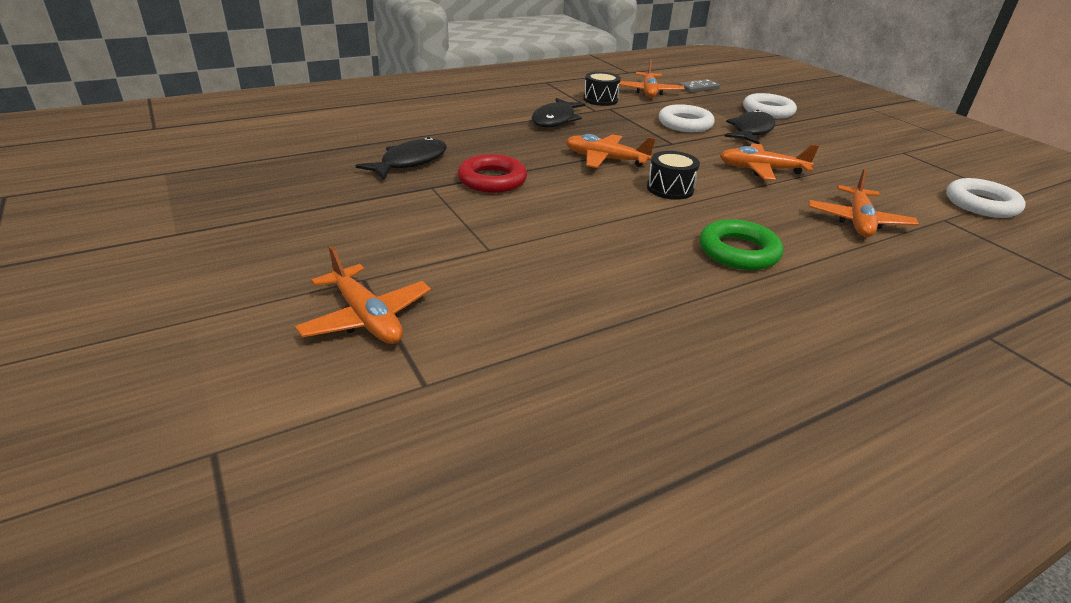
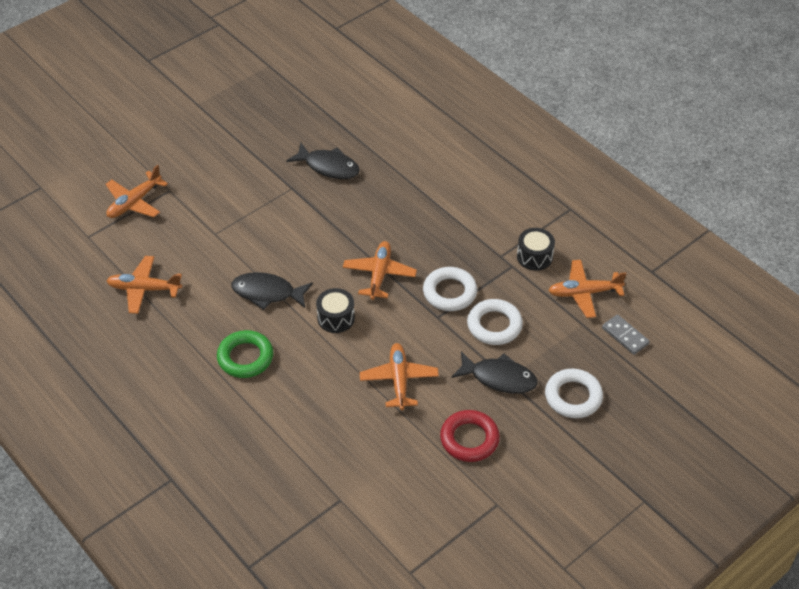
camera: 80 degrees right, 15 degrees up
(492, 180) = (314, 216): red ring -> red ring (469, 439)
(555, 120) = (458, 231): black fish -> black fish (267, 293)
(858, 221) = (316, 436): orange plane -> orange plane (144, 289)
(981, 204) = (382, 538): white ring -> white ring (449, 292)

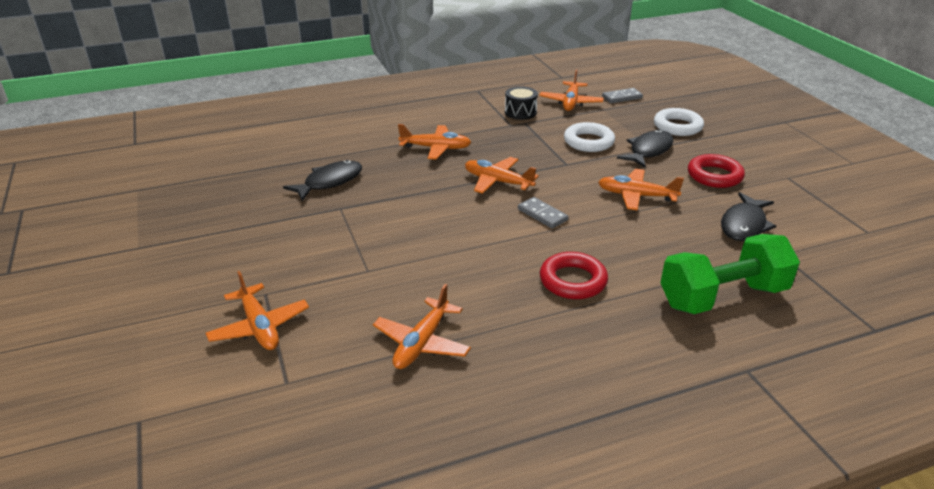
camera: 70 degrees left, 15 degrees down
(245, 357) = (573, 281): green ring -> red ring
(258, 459) = (723, 297): none -> green dumbbell
(267, 293) = (484, 249): black fish -> black fish (744, 225)
(336, 318) = (542, 215): black drum -> grey domino
(422, 215) = (436, 148): none -> orange plane
(449, 292) = (540, 153): white ring -> none

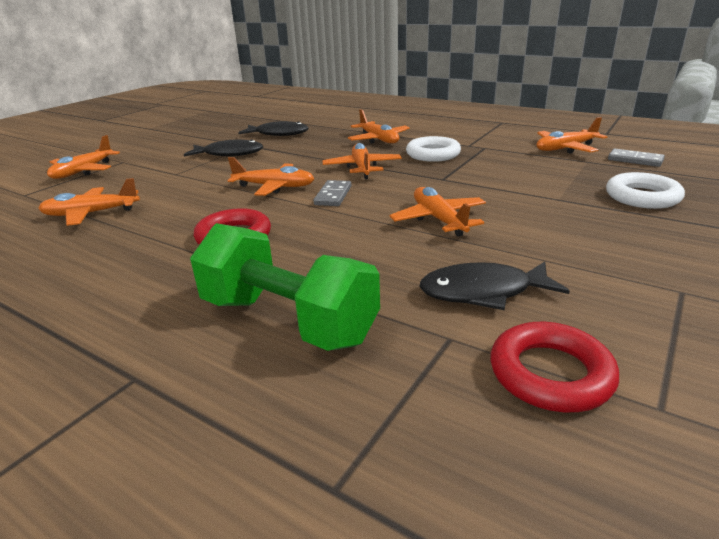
camera: 55 degrees right, 5 degrees down
(486, 232) = (274, 187): none -> orange plane
(520, 112) = (499, 141): black drum -> none
(588, 142) = (505, 174): white ring -> white ring (433, 154)
(648, 151) = (549, 199): black fish -> black fish (229, 154)
(714, 176) = (570, 244): red ring -> red ring (550, 374)

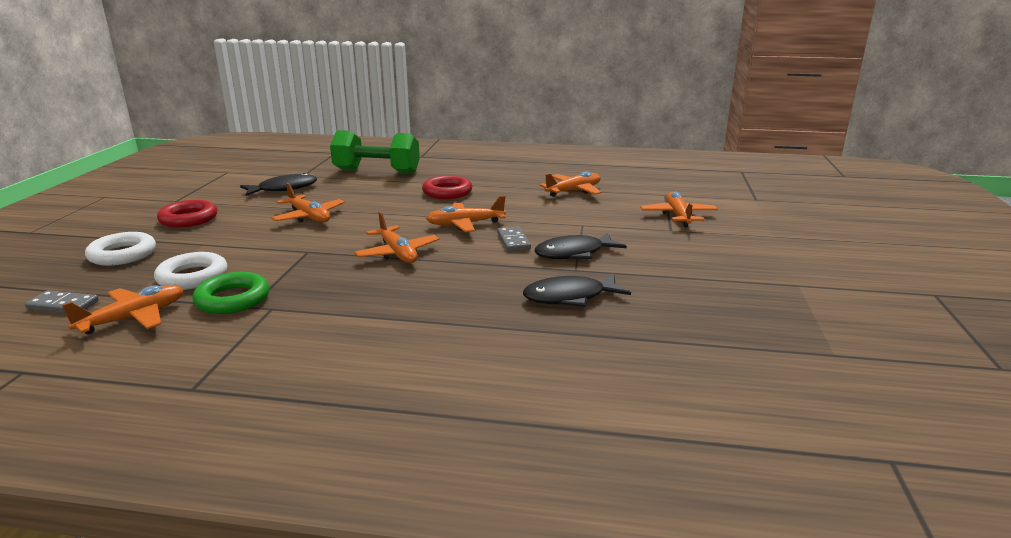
camera: 155 degrees right, 5 degrees down
(333, 195) = (404, 223): grey domino -> grey domino (513, 241)
(379, 139) = (406, 303): orange plane -> none
(433, 154) = (321, 283): white ring -> white ring (192, 277)
(498, 152) = (233, 299): none -> green ring
(550, 374) = (262, 173): red ring -> red ring (188, 219)

